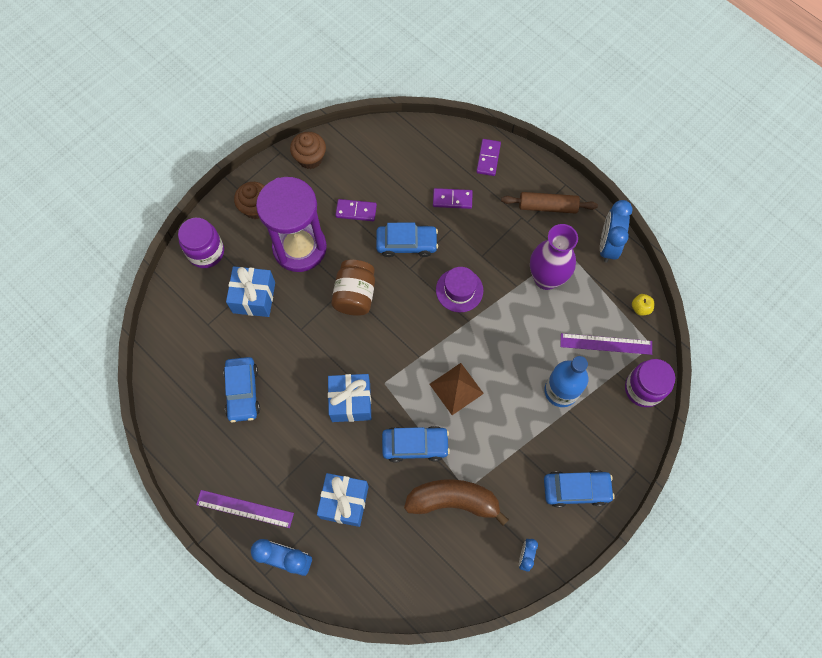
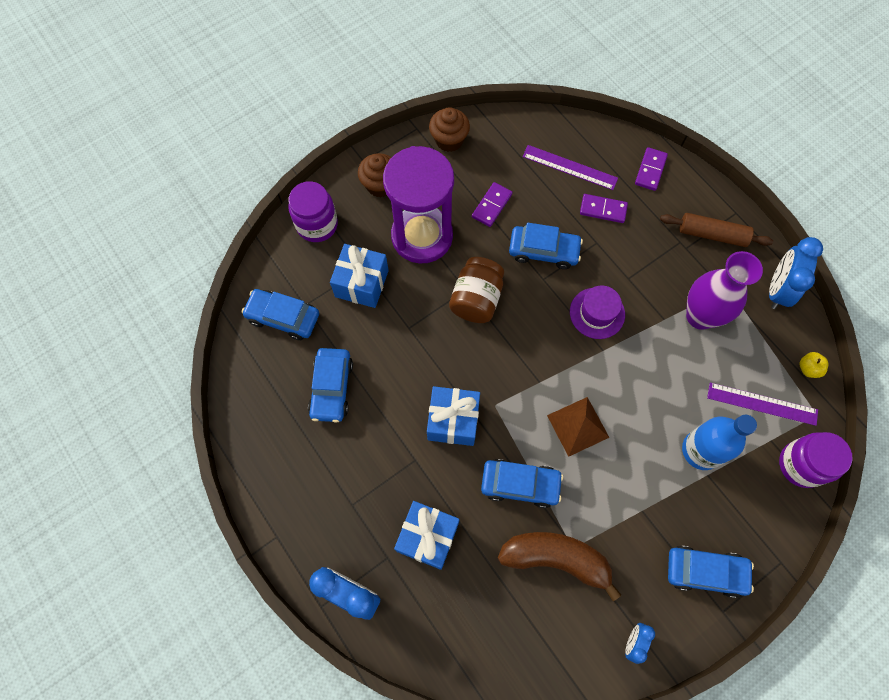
camera: 10 degrees right, 0 degrees up
(190, 338) = (283, 317): none -> blue car
(245, 508) = (312, 524): purple ruler -> purple ruler (569, 167)
(356, 211) = (491, 205): purple domino -> purple domino turned 75 degrees counterclockwise

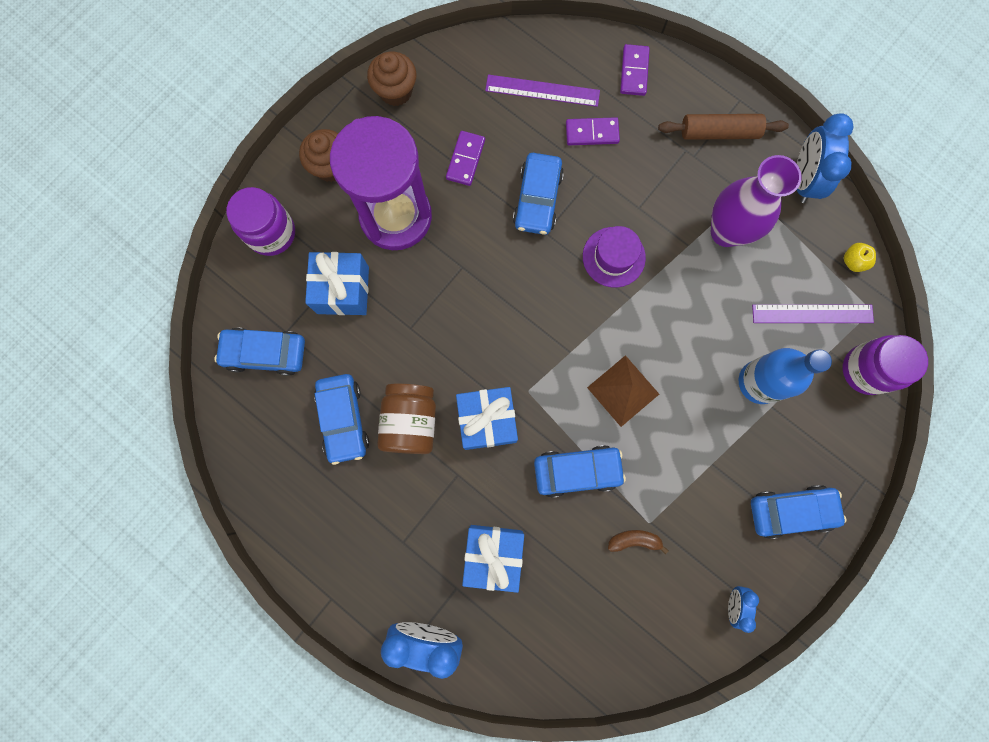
camera: 15 degrees left, 10 degrees up
(476, 299) = (476, 275): brown jar -> brown jar (410, 422)
(543, 251) = (537, 199): blue car -> blue car turned 105 degrees clockwise
(556, 559) = (634, 540): brown banana -> brown banana, size x0.45

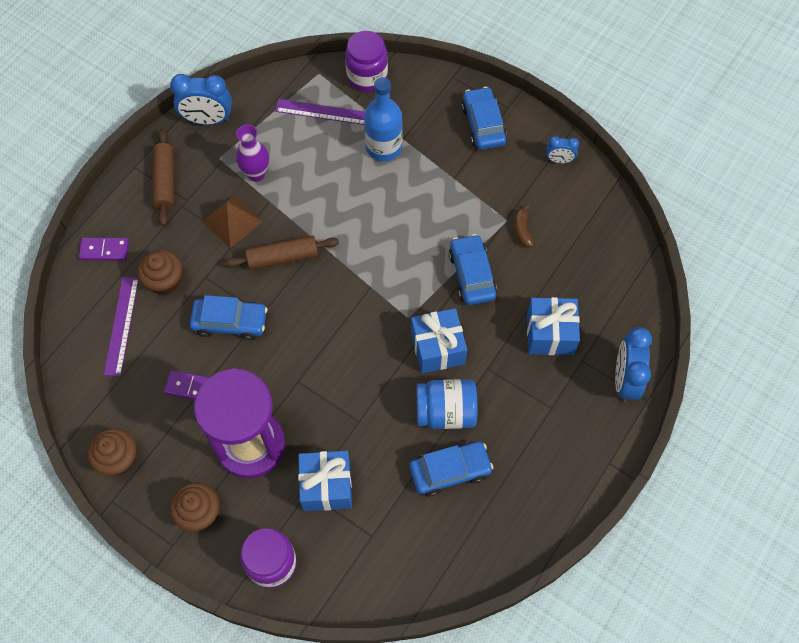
camera: 95 degrees left, 15 degrees down
(265, 353) = (394, 552): blue car -> none
(410, 422) = (445, 412): brown jar -> blue jar
(592, 133) = (165, 281): purple domino -> brown cupcake
(613, 257) = (282, 257): purple hat -> brown rolling pin
(623, 390) = (400, 244): brown pyramid -> brown pyramid (232, 221)
(726, 231) = (256, 174): purple vase -> purple vase, size x0.66
(812, 314) = (324, 112): purple ruler -> purple ruler turned 75 degrees counterclockwise
(853, 261) = (278, 85): yellow apple -> none

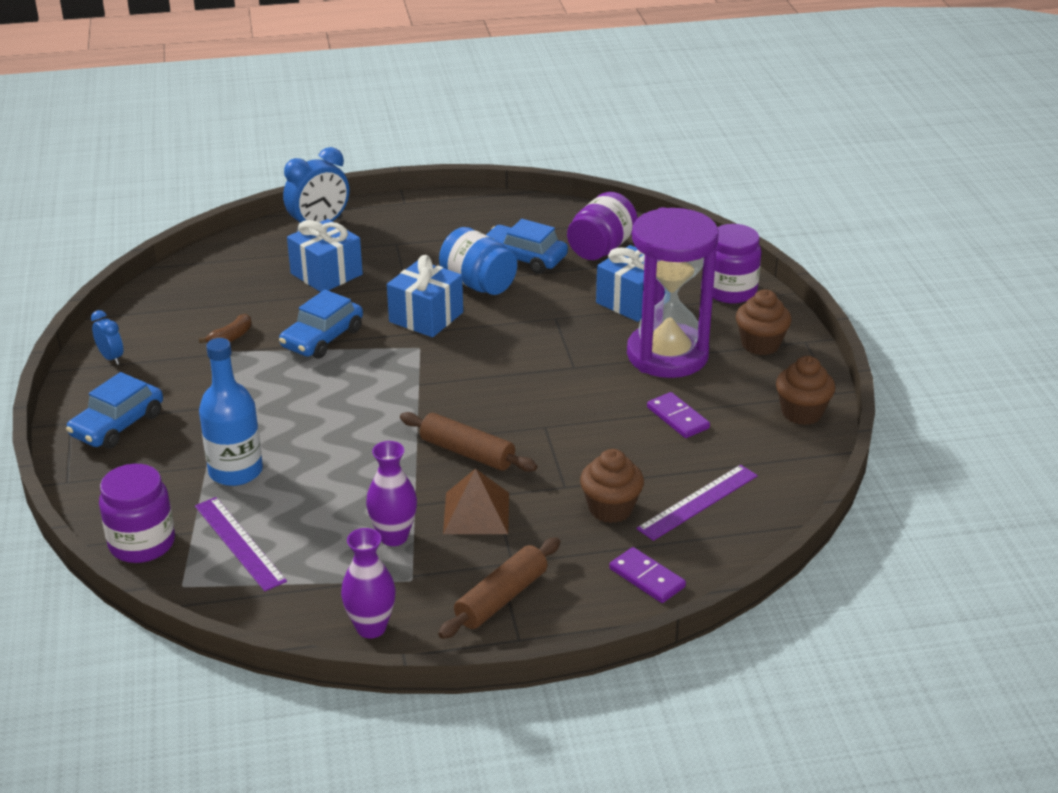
camera: 135 degrees left, 30 degrees down
(208, 120) = (371, 628): blue clock -> purple vase
(230, 322) = (583, 438): blue car -> none
(411, 535) = (601, 248): none -> purple jar

